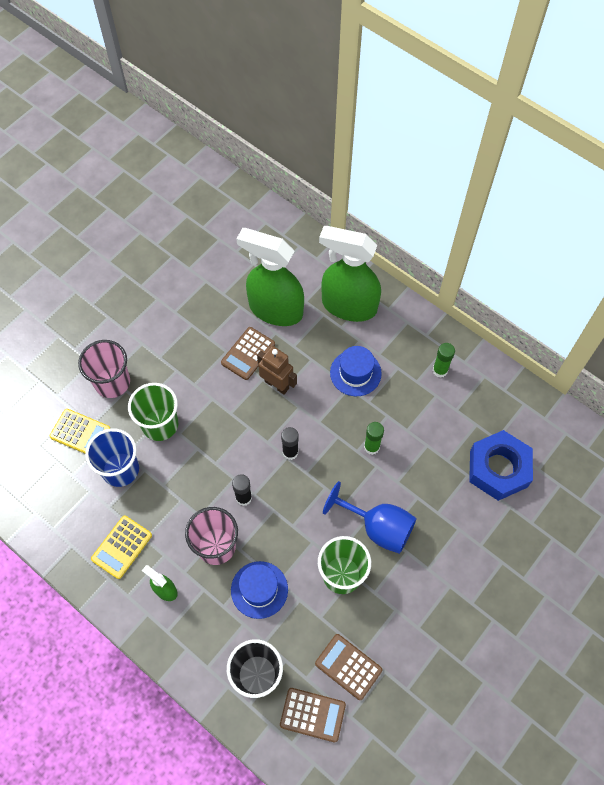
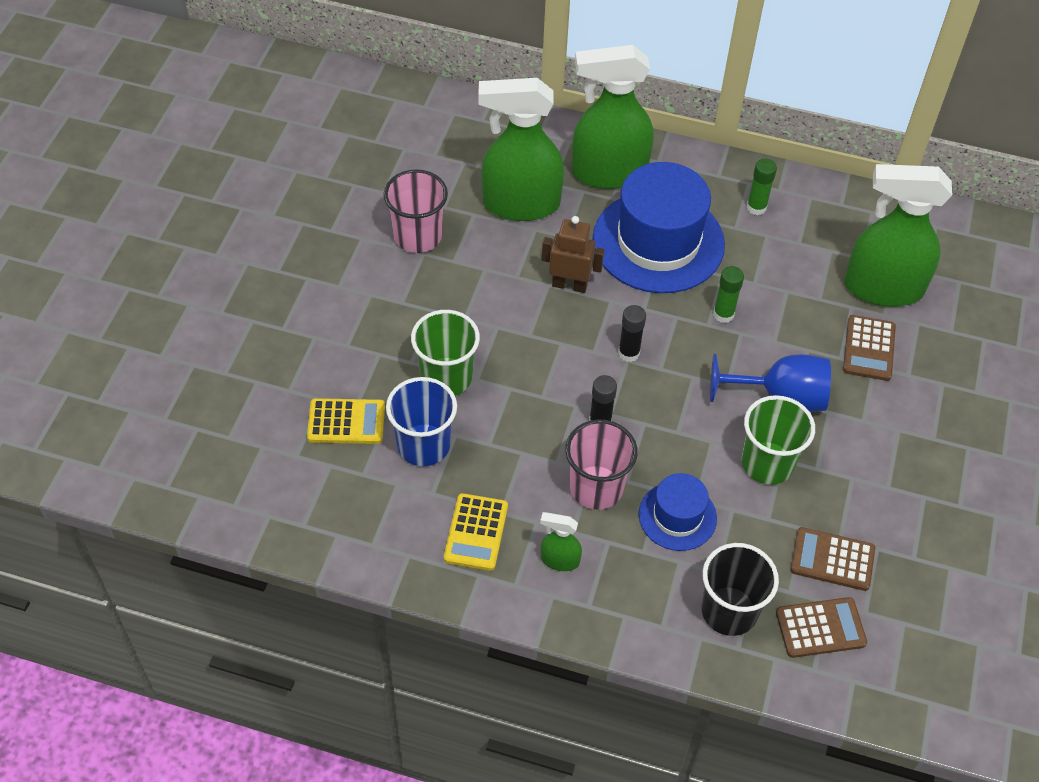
camera: 25 degrees left, 10 degrees down
(112, 382) = (356, 350): pink cup -> pink cup (417, 236)
(248, 353) = (514, 263): brown calculator -> brown calculator (869, 348)
(355, 373) = (658, 242): blue hat -> blue hat, size x1.92
(498, 469) = (882, 288): blue nut -> green spray bottle

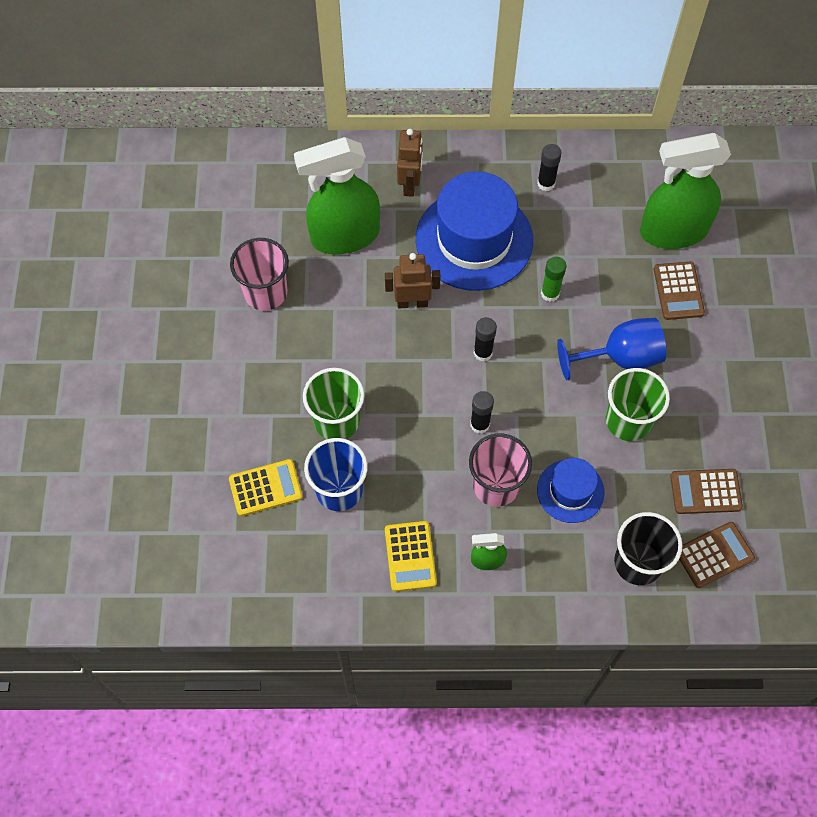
camera: 15 degrees left, 10 degrees up
(608, 172) = (410, 184): green spray bottle -> brown robot
(756, 207) = (546, 183): green glue stick -> black glue stick

